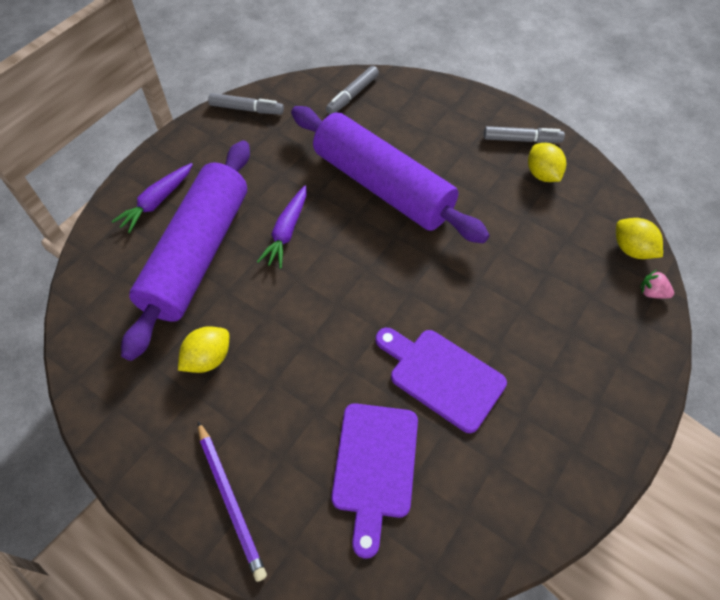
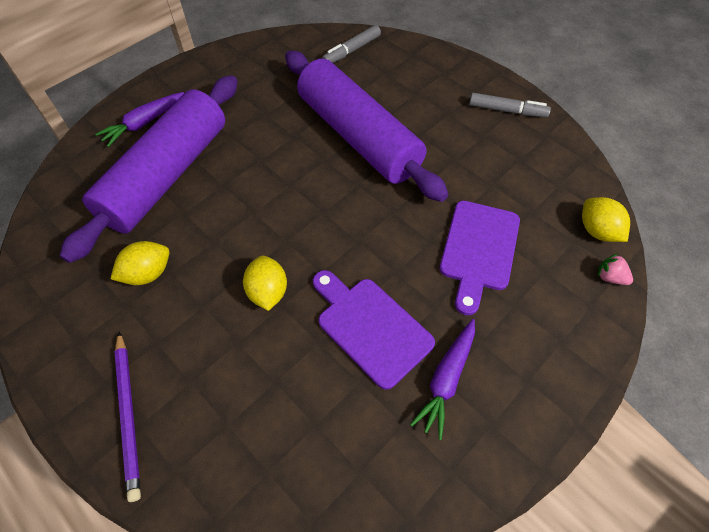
camera: 10 degrees right, 0 degrees up
(246, 109) = (249, 51): grey marker -> none
(286, 232) = (255, 166): purple carrot -> purple carrot (446, 379)
(374, 466) = (279, 406): purple cutting board -> purple cutting board (478, 250)
(542, 174) = (520, 146): yellow lemon -> yellow lemon (268, 292)

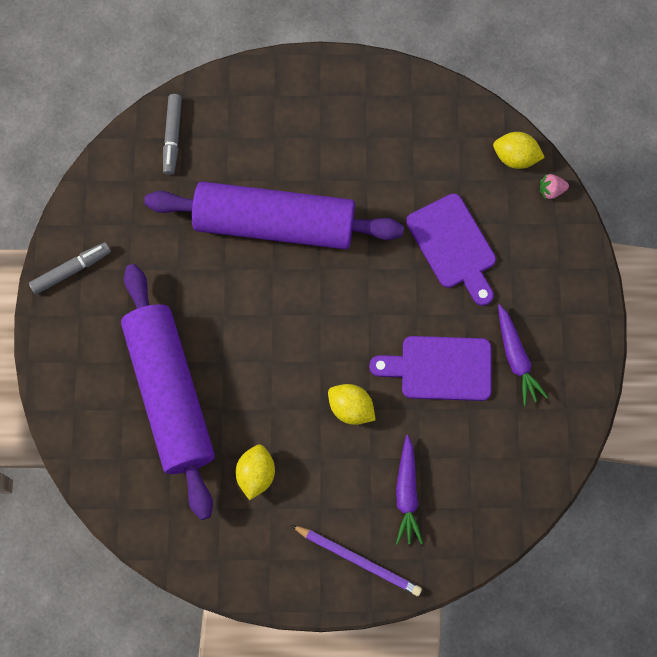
camera: 45 degrees left, 15 degrees up
(144, 123) = (89, 370): purple carrot -> purple carrot (407, 493)
(506, 110) = (361, 94): grey marker -> grey marker (71, 270)

